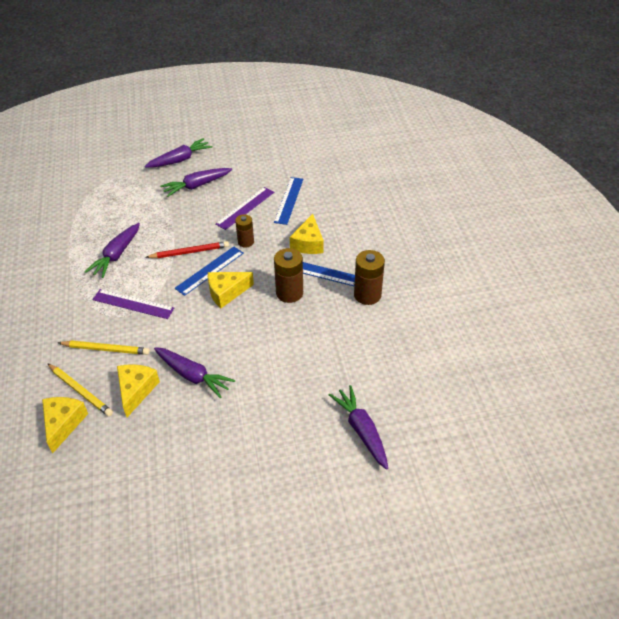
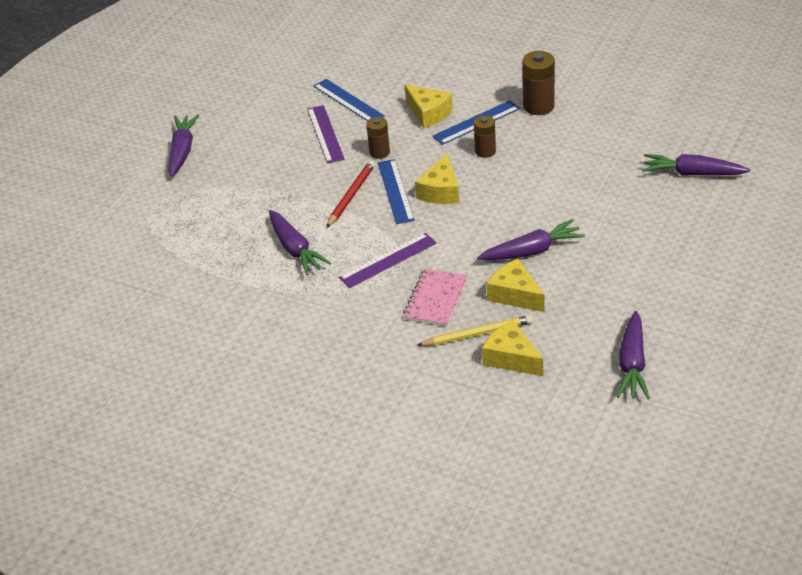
camera: 50 degrees left, 5 degrees down
(106, 349) = (435, 299): yellow pencil -> pink notebook
(197, 186) = (246, 154): purple carrot -> purple carrot (632, 364)
(289, 293) = (485, 151): brown battery -> brown battery, size x0.64

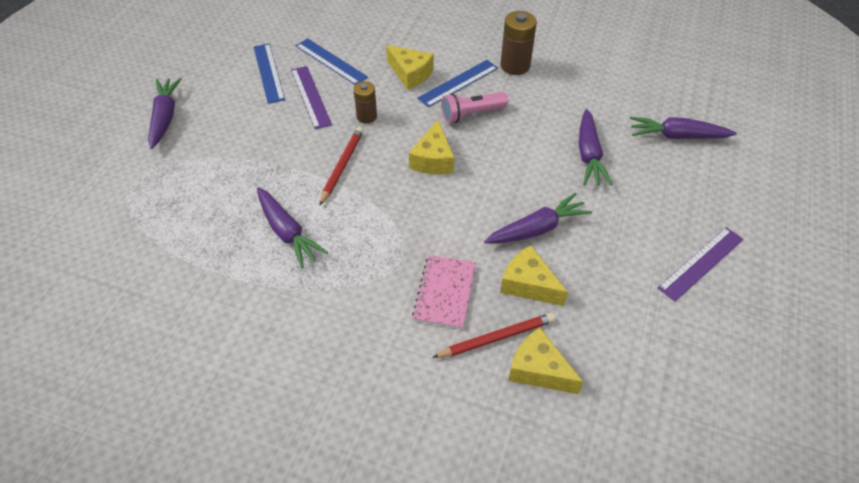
camera: 10 degrees left, 10 degrees up
(388, 260) = (388, 244): purple ruler -> purple ruler (701, 263)
(395, 191) = (387, 160): blue ruler -> blue ruler (269, 72)
(477, 334) = (496, 338): yellow pencil -> red pencil
(485, 151) = (471, 114): brown battery -> pink flashlight
(632, 364) = (672, 373): purple carrot -> purple carrot (589, 154)

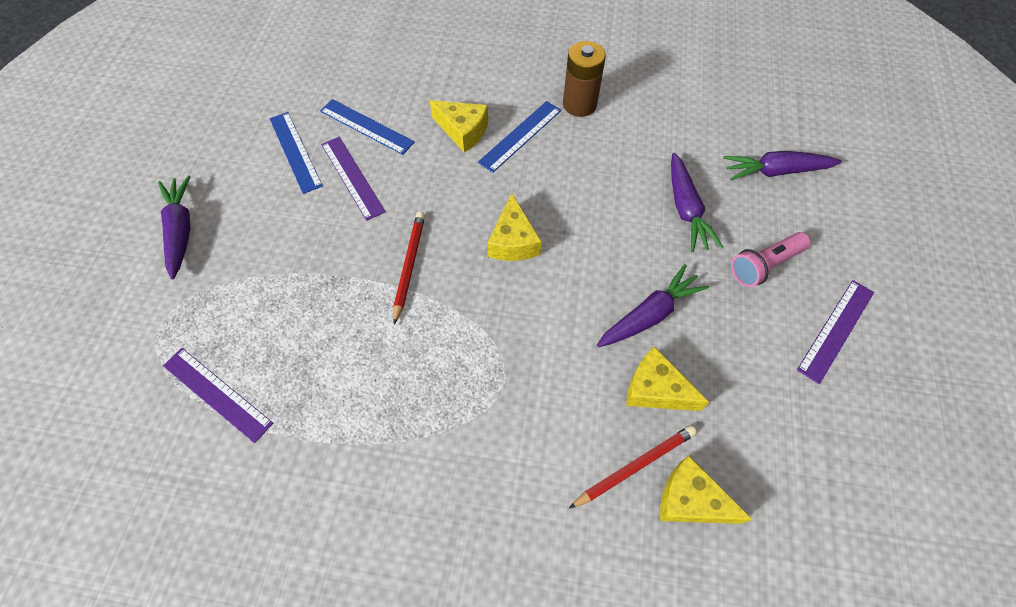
camera: 10 degrees left, 10 degrees up
(167, 235) = (217, 393): none -> purple ruler
(287, 232) = (363, 366): purple carrot -> none
(366, 116) = (424, 195): brown battery -> none
(444, 293) = (563, 417): pink notebook -> none
(471, 114) = (544, 175): pink flashlight -> pink flashlight (764, 265)

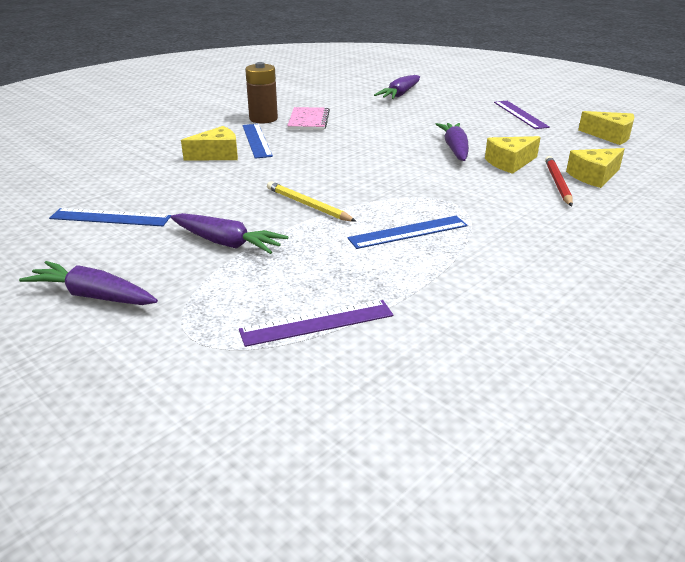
camera: 55 degrees left, 30 degrees down
(352, 177) = (184, 202): purple ruler -> none
(366, 126) = (143, 184): blue ruler -> blue ruler (408, 232)
(409, 266) = (308, 205): red pencil -> yellow pencil
(513, 241) = (341, 167): yellow cheese -> yellow cheese (610, 136)
(610, 141) = (308, 120): none -> pink notebook
(685, 209) = (392, 119): purple carrot -> purple carrot (226, 243)
(764, 265) = (458, 115): pink flashlight -> none

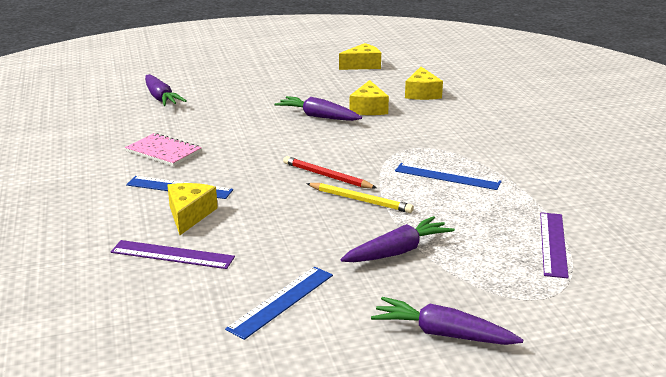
camera: 60 degrees left, 5 degrees down
(93, 296) = (443, 334): purple carrot -> purple carrot turned 60 degrees clockwise
(263, 119) = (122, 170): brown battery -> none
(308, 205) = (360, 200): yellow pencil -> yellow pencil turned 135 degrees counterclockwise
(408, 232) = (447, 176): blue ruler -> blue ruler turned 75 degrees counterclockwise
(520, 114) = (281, 74): purple ruler -> purple ruler (172, 255)
(557, 183) = (421, 107): red pencil -> red pencil (327, 176)

